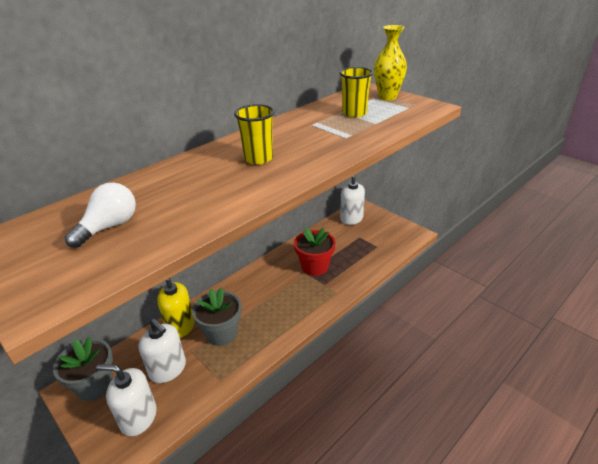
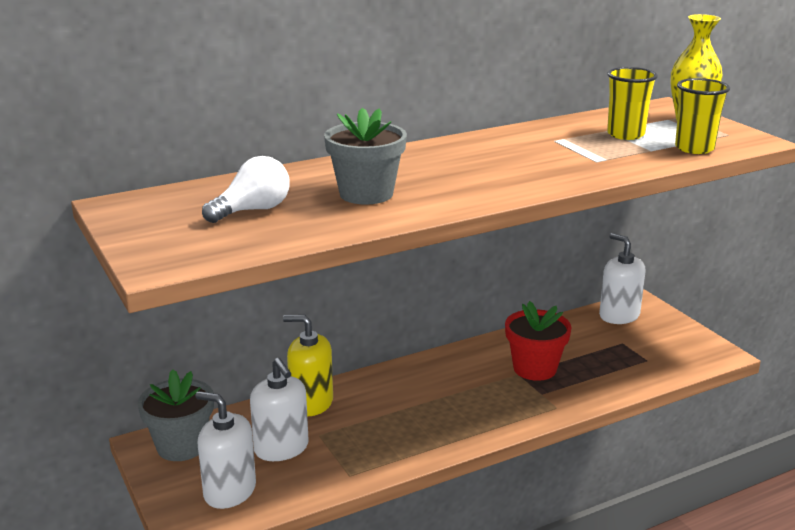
camera: 15 degrees right, 10 degrees down
(221, 333) = (367, 423): grey flower pot -> grey flower pot (366, 194)
(258, 158) = (461, 169): yellow cup -> yellow cup (694, 148)

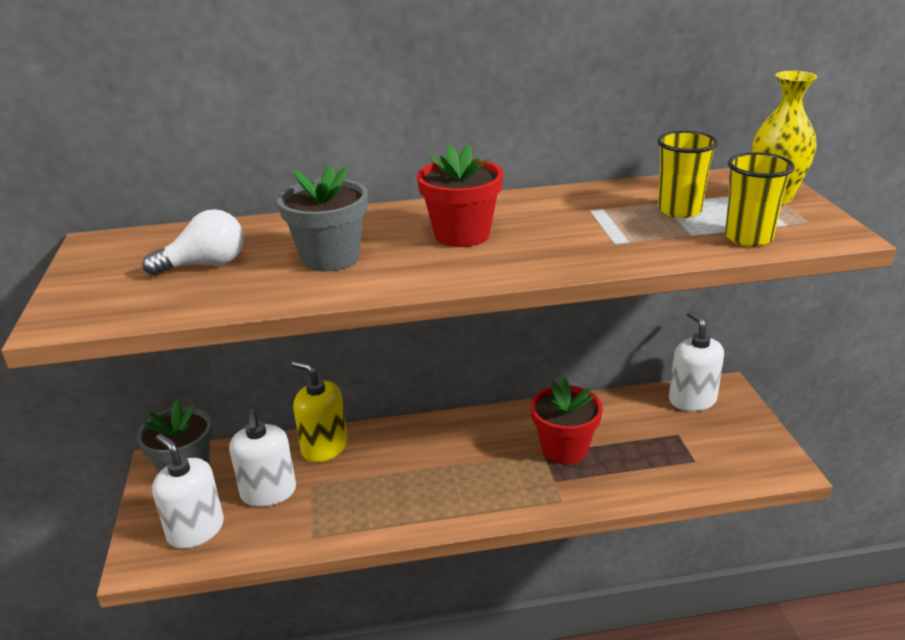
camera: 20 degrees right, 5 degrees up
(465, 167) = (462, 235): none -> red flower pot

